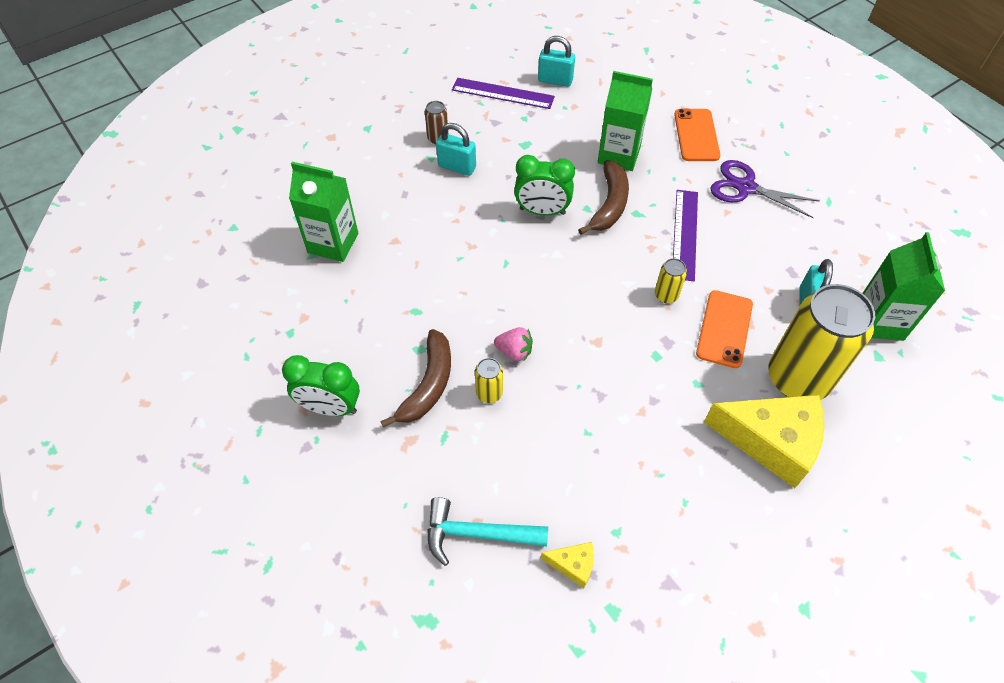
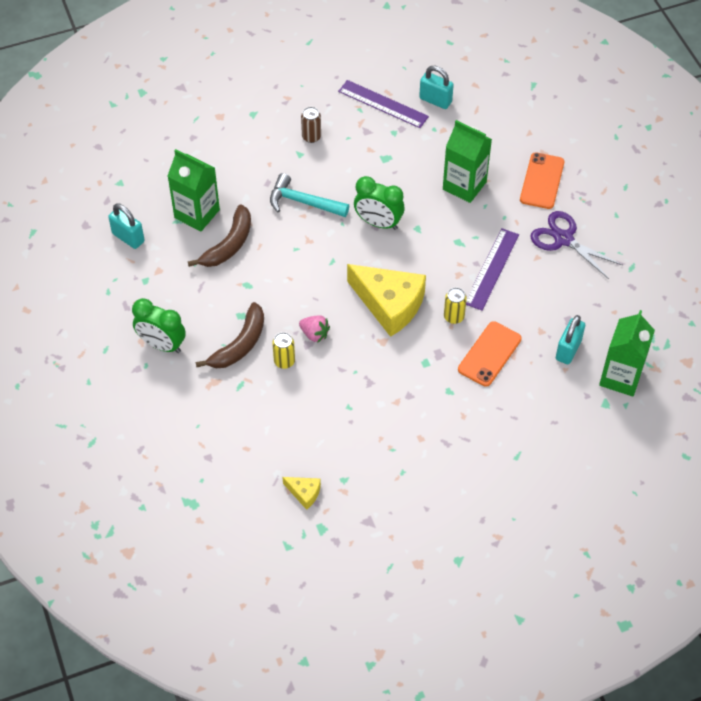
camera: 15 degrees right, 0 degrees up
(457, 167) = (319, 167): turquoise padlock -> turquoise padlock (128, 237)
(477, 534) = (243, 457): turquoise hammer -> turquoise hammer (303, 202)
(609, 204) = (438, 229): brown banana -> brown banana (229, 244)
(771, 441) = (487, 446): yellow cheese -> yellow cheese (389, 304)
(798, 378) = (531, 405): yellow can -> none

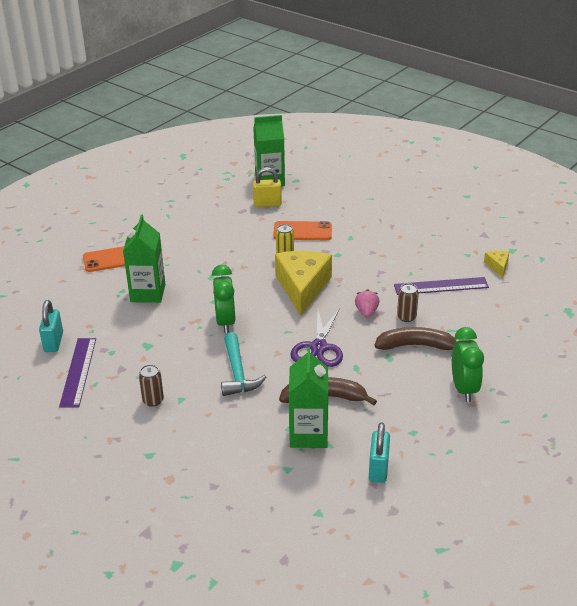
camera: 120 degrees left, 20 degrees down
(284, 361) = (406, 317): yellow can -> brown can
(492, 269) = (224, 254): purple ruler -> purple ruler (441, 286)
(563, 239) = (167, 233): purple scissors -> purple scissors (318, 347)
(568, 350) = (267, 204): turquoise padlock -> yellow padlock

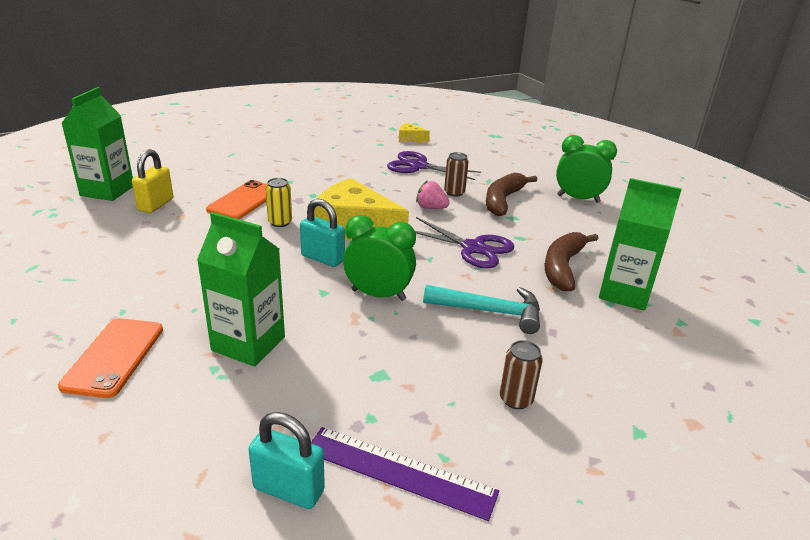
camera: 70 degrees left, 5 degrees down
(378, 469) = (686, 268): turquoise padlock -> turquoise padlock (323, 258)
(441, 286) = (418, 166): purple ruler -> purple scissors

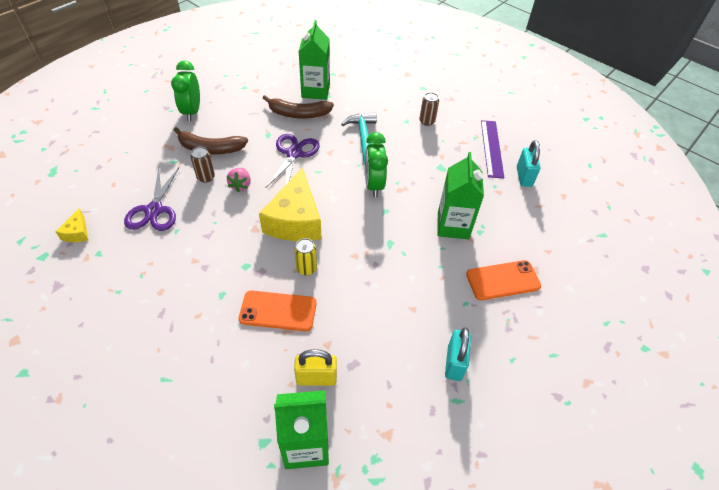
camera: 110 degrees left, 20 degrees up
(323, 258) = (346, 224): turquoise padlock -> turquoise padlock (454, 363)

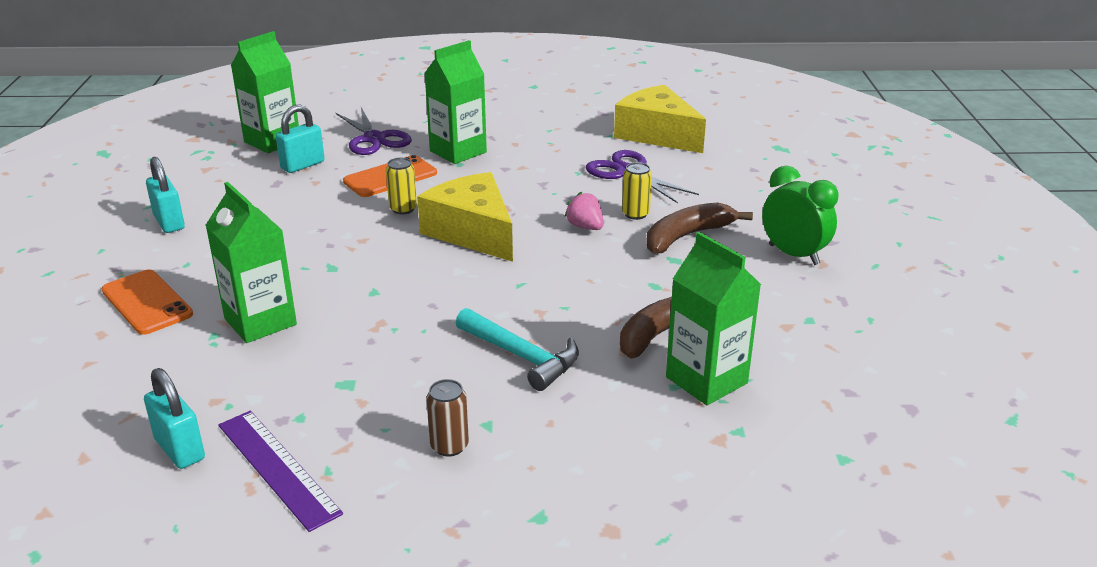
camera: 140 degrees right, 20 degrees down
(77, 232) = (657, 134): yellow cheese -> yellow cheese, size x2.25
(204, 310) = (458, 152): none -> green carton
(206, 177) = (635, 214): brown can -> yellow can
(294, 153) = (582, 284): purple scissors -> purple scissors (374, 139)
(316, 378) = (302, 165): yellow padlock -> turquoise padlock
(373, 185) = (424, 308): green clock -> none
(503, 280) = (147, 302): orange phone -> orange phone turned 75 degrees counterclockwise

